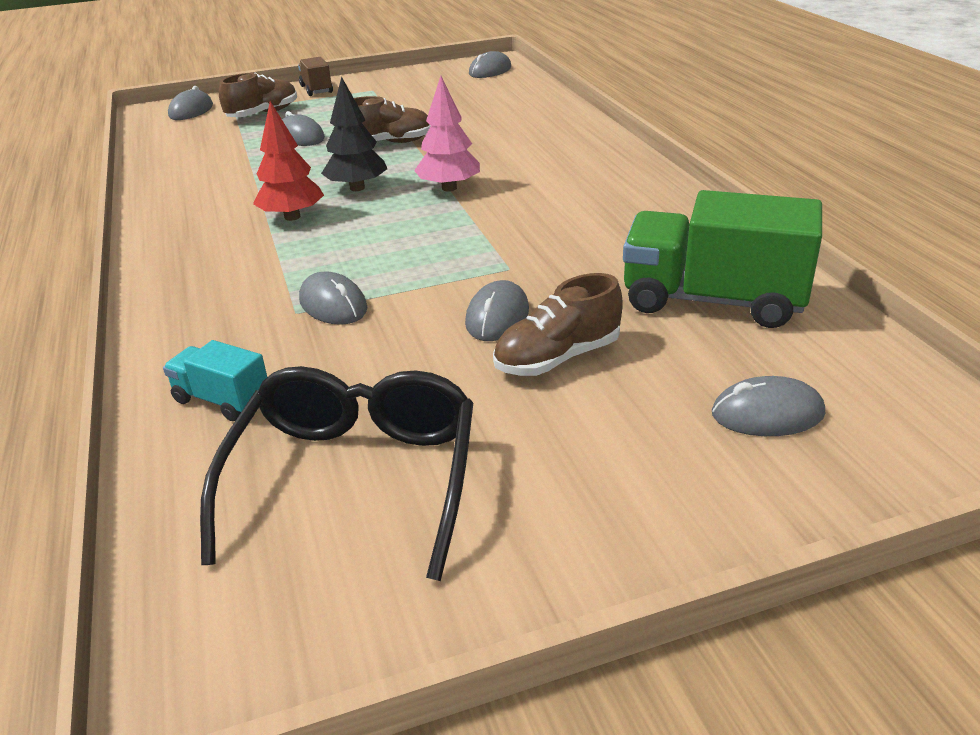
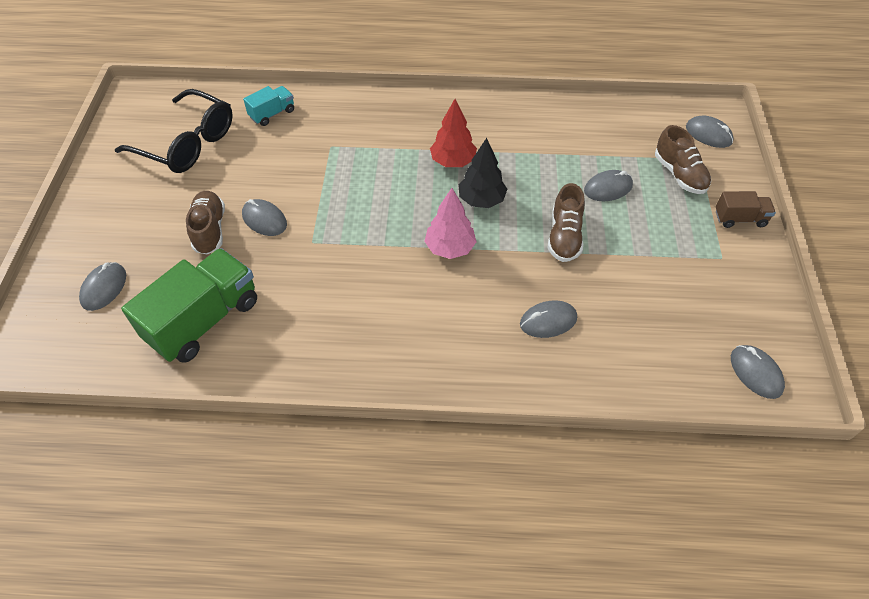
camera: 110 degrees right, 20 degrees up
(333, 304) = (327, 160): grey mouse -> grey mouse (548, 321)

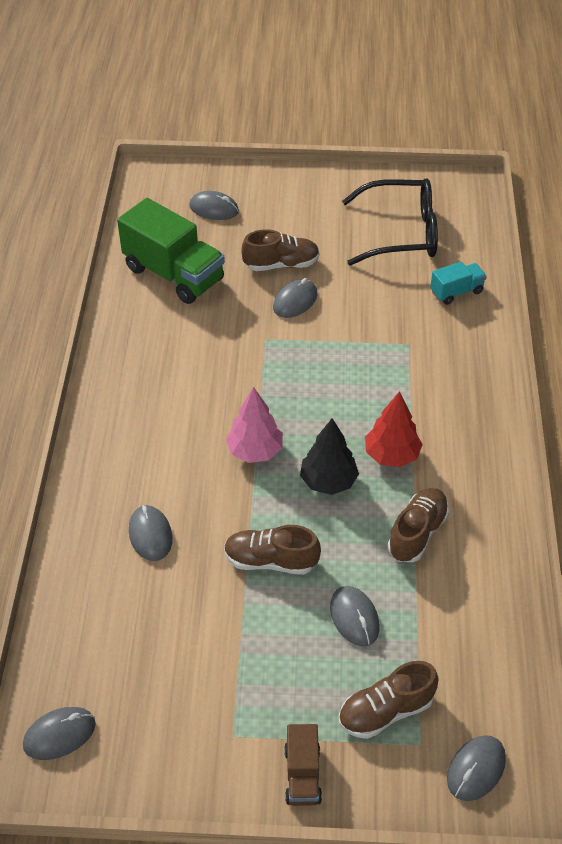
camera: 90 degrees right, 5 degrees down
(187, 143) = (401, 233): black glasses -> black glasses turned 120 degrees counterclockwise
(272, 114) = (456, 292): turquoise truck -> turquoise truck turned 75 degrees counterclockwise
(527, 151) = (417, 533): none -> brown shoe

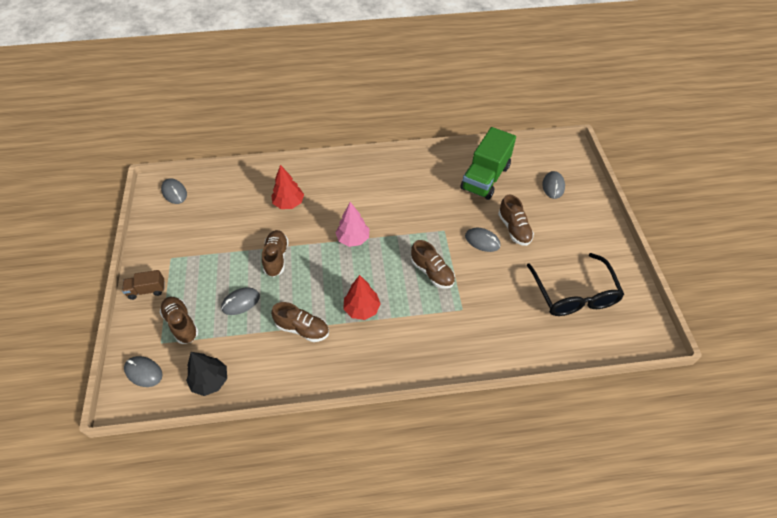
camera: 80 degrees right, 5 degrees up
(150, 535) = (289, 203): grey mouse -> red tree
(328, 481) = (336, 278): black tree -> black tree (210, 381)
(340, 365) = (432, 272): none -> brown shoe
(456, 292) = (524, 335): turquoise truck -> none

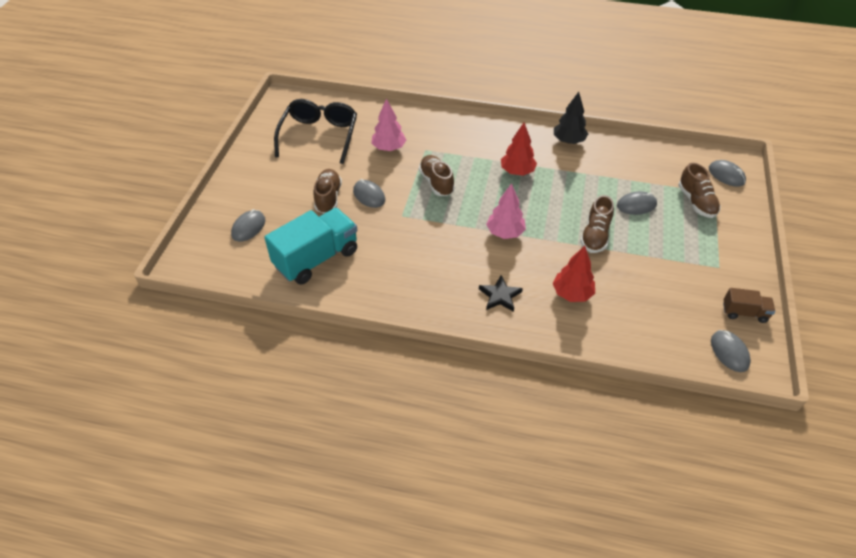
camera: 160 degrees left, 5 degrees down
(147, 290) = (739, 240): brown truck -> brown truck (744, 312)
(210, 381) = (664, 156): black tree -> black tree (568, 141)
(302, 329) = (577, 171): brown shoe -> none
(341, 187) = (500, 296): none -> black star
(485, 178) = (316, 258): green truck -> turquoise truck
(498, 300) = (389, 148): none -> pink tree

